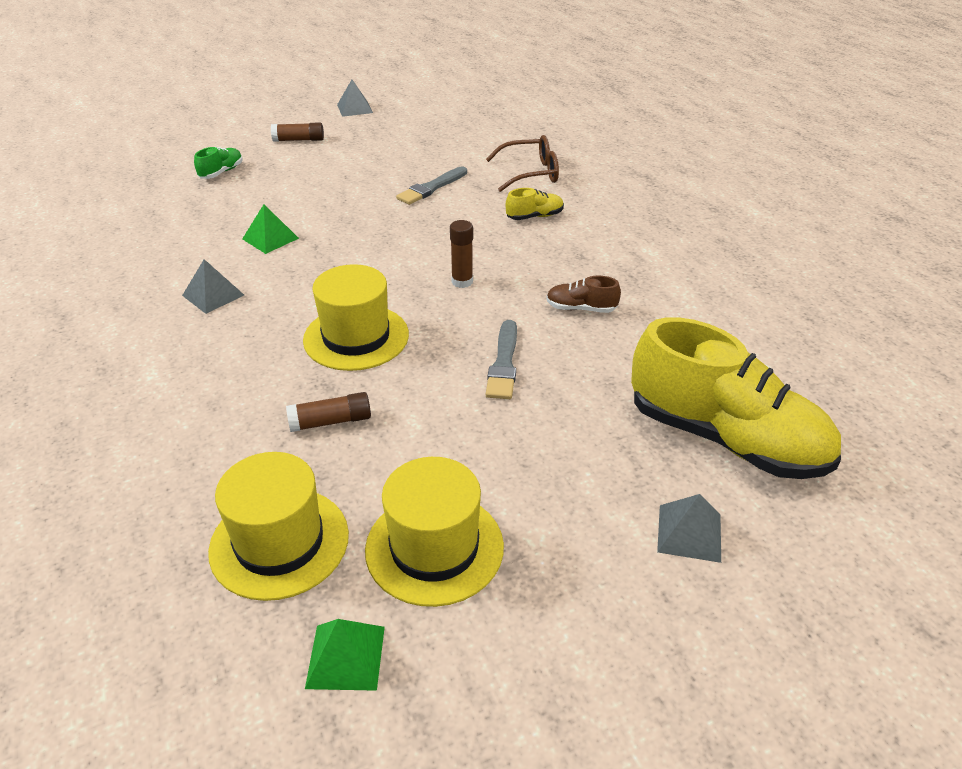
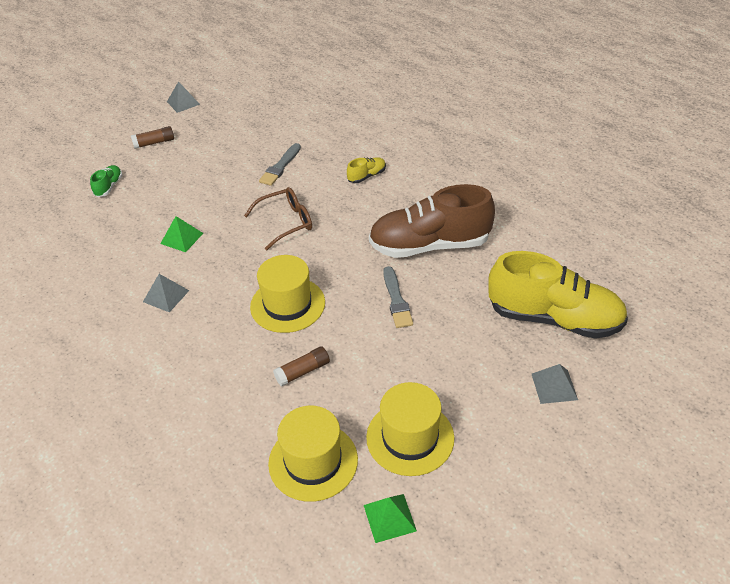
camera: 15 degrees left, 5 degrees up
(462, 282) = (340, 243): brown glue stick -> none
(531, 173) = (348, 138): brown glasses -> brown glasses (286, 222)
(581, 308) = (429, 245): brown shoe -> brown shoe, size x2.44

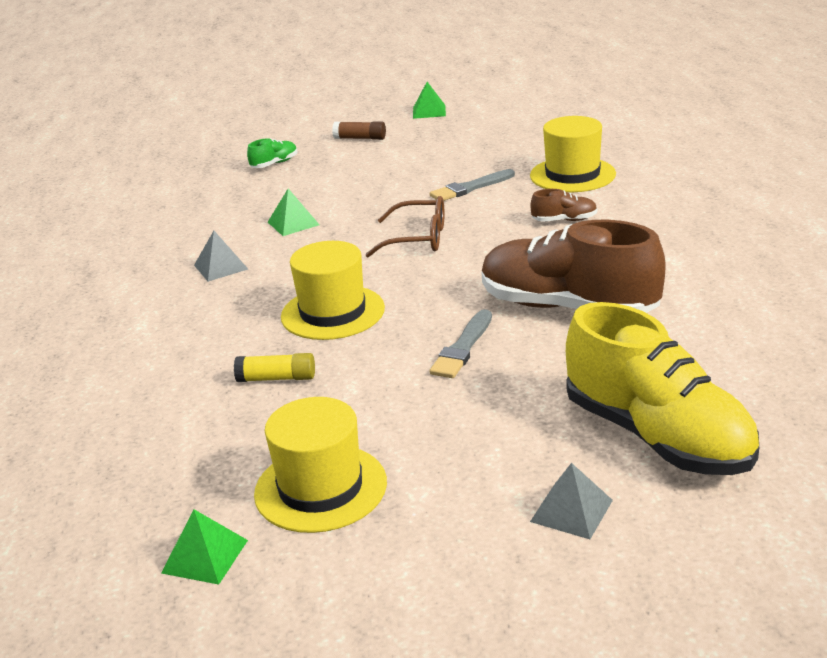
camera: 35 degrees right, 15 degrees down
(183, 103) = (429, 111): grey pyramid -> green pyramid
(303, 371) = (277, 378): brown glue stick -> yellow glue stick
(313, 461) = (189, 465): yellow hat -> yellow hat (572, 175)
(367, 176) = (564, 220): yellow shoe -> brown shoe

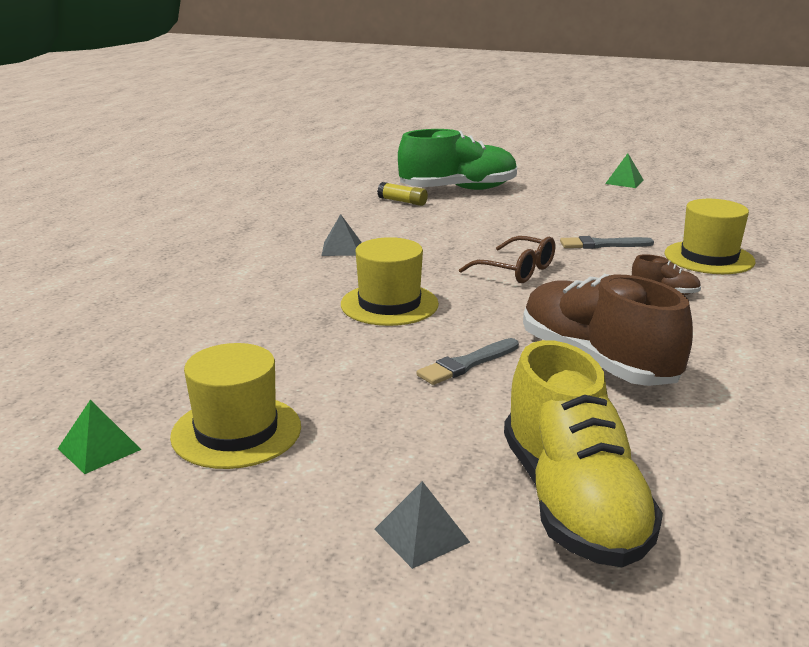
camera: 25 degrees right, 5 degrees down
(274, 164) = (458, 190): green shoe -> green shoe, size x2.44
(277, 378) = (295, 338): yellow glue stick -> yellow glue stick (402, 201)
(293, 223) = (428, 233): green pyramid -> none
(360, 138) = (545, 188): brown glue stick -> none

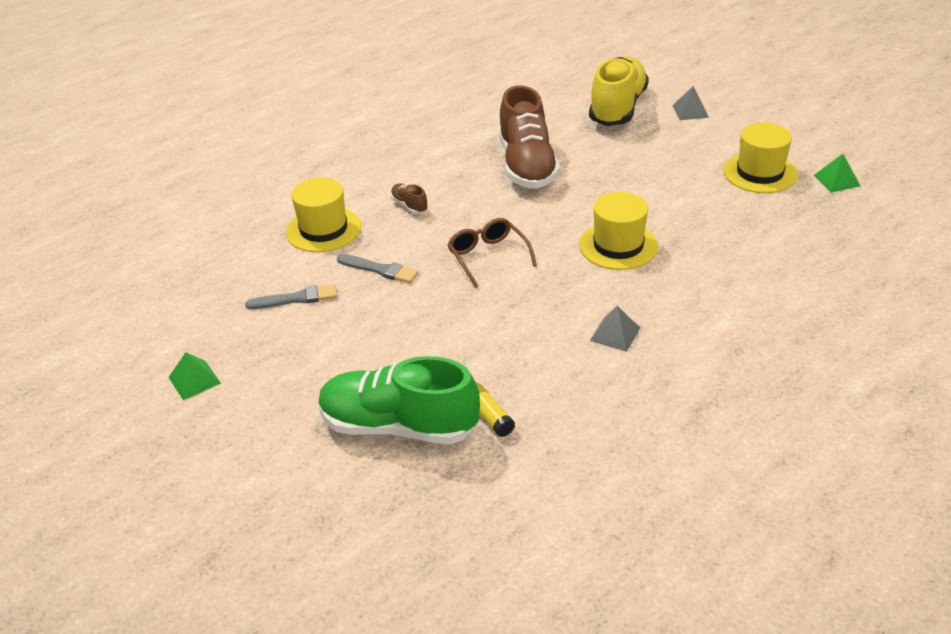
camera: 150 degrees left, 15 degrees up
(467, 364) = (604, 182): grey brush -> grey brush (296, 299)

